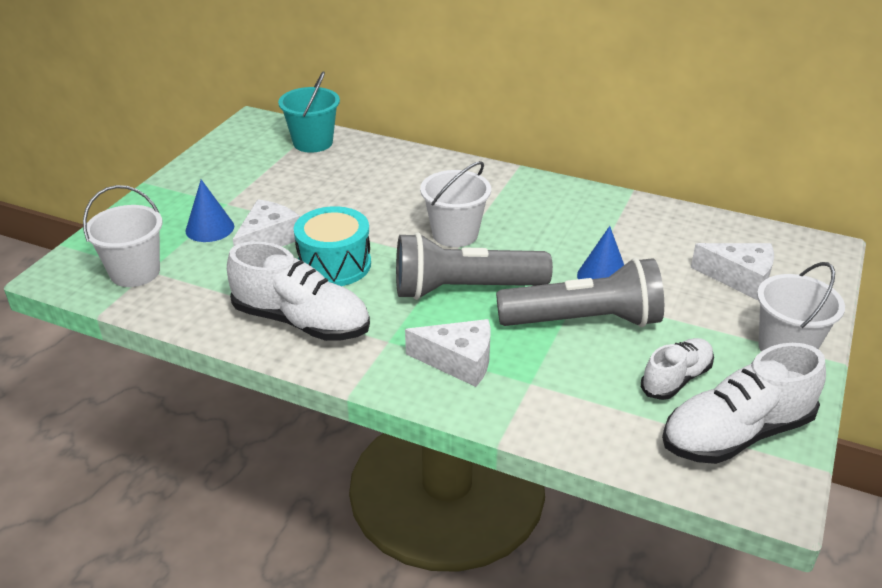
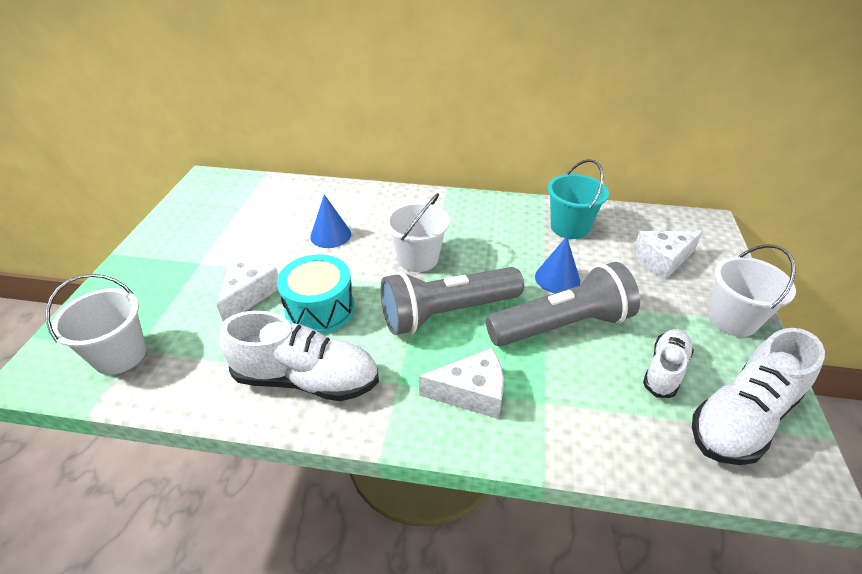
camera: 15 degrees left, 5 degrees up
(210, 228) = (188, 291): blue cone -> blue cone (330, 235)
(313, 142) = (265, 191): turquoise bucket -> turquoise bucket (569, 227)
(739, 278) = (662, 260): white cheese -> white cheese turned 150 degrees clockwise

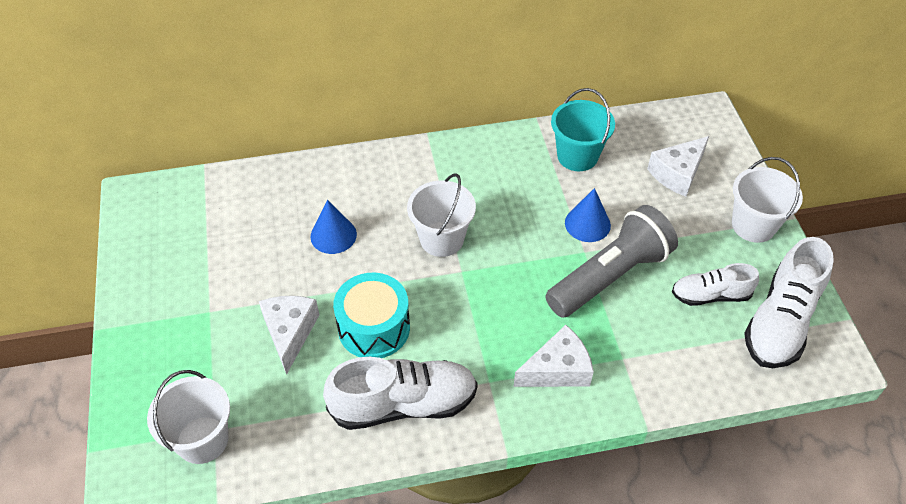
camera: 20 degrees left, 10 degrees up
(447, 313) = (500, 294): grey flashlight -> none
(665, 370) = (710, 295): white shoe -> white shoe turned 105 degrees counterclockwise

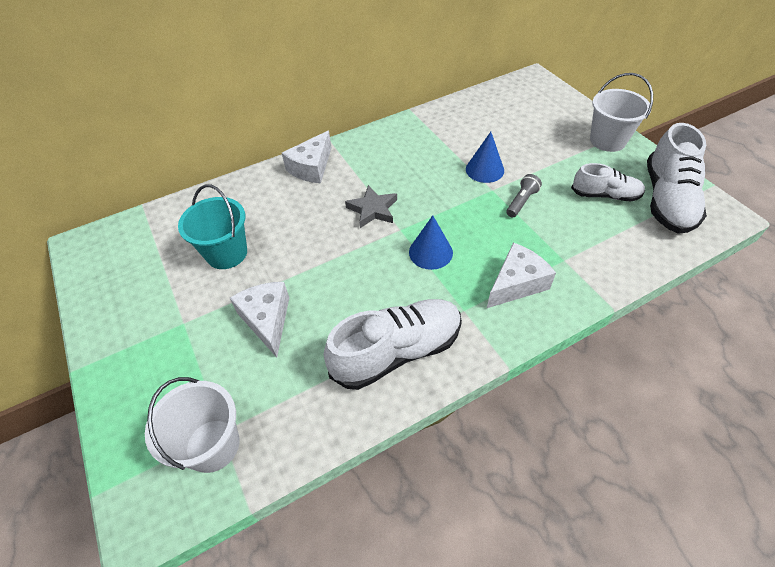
camera: 15 degrees left, 0 degrees up
(333, 235) = (278, 230): blue cone -> blue cone (430, 252)
(374, 328) = (343, 294): turquoise drum -> none
(442, 239) = (373, 209): white bucket -> grey star
(577, 156) = (453, 126): turquoise bucket -> turquoise bucket (227, 253)
(610, 276) = (521, 201): grey flashlight -> grey flashlight, size x0.41
(677, 173) = (533, 120): white cheese -> white cheese (311, 167)
(710, 295) = (605, 195): white shoe -> white shoe turned 150 degrees counterclockwise

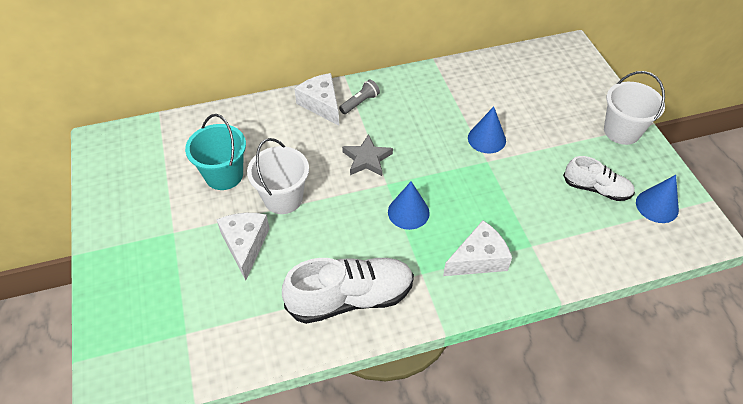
camera: 10 degrees right, 0 degrees up
(212, 445) = (176, 343): white bucket -> white bucket (283, 198)
(311, 167) = (321, 104): white cheese -> white cheese turned 105 degrees clockwise
(521, 201) = (511, 179): grey flashlight -> grey flashlight (360, 102)
(667, 200) = (657, 206): white shoe -> blue cone

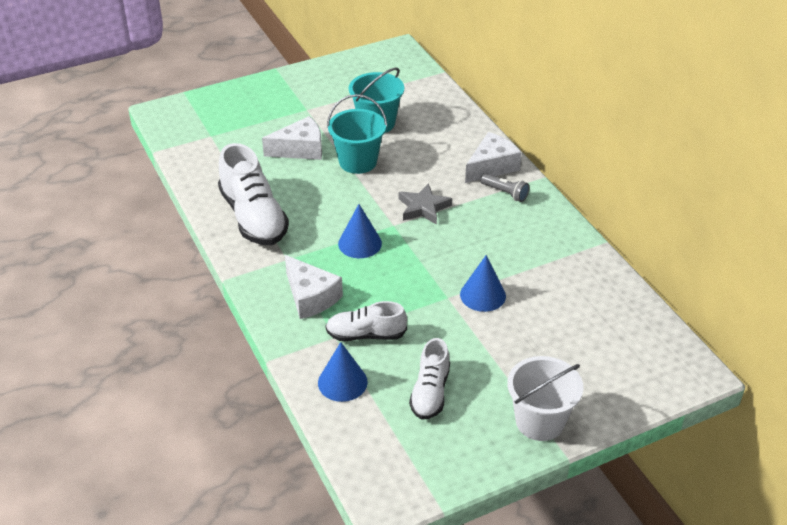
camera: 80 degrees right, 10 degrees down
(283, 198) = (358, 162): white bucket -> turquoise bucket
(530, 223) = (366, 335): none -> white shoe
(657, 206) = (417, 450): blue cone -> blue cone (342, 382)

